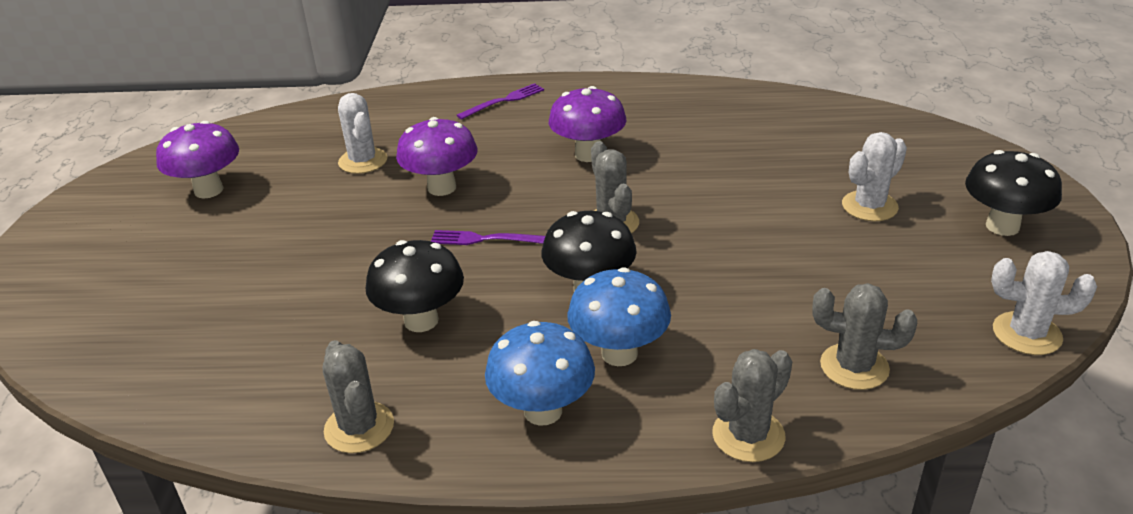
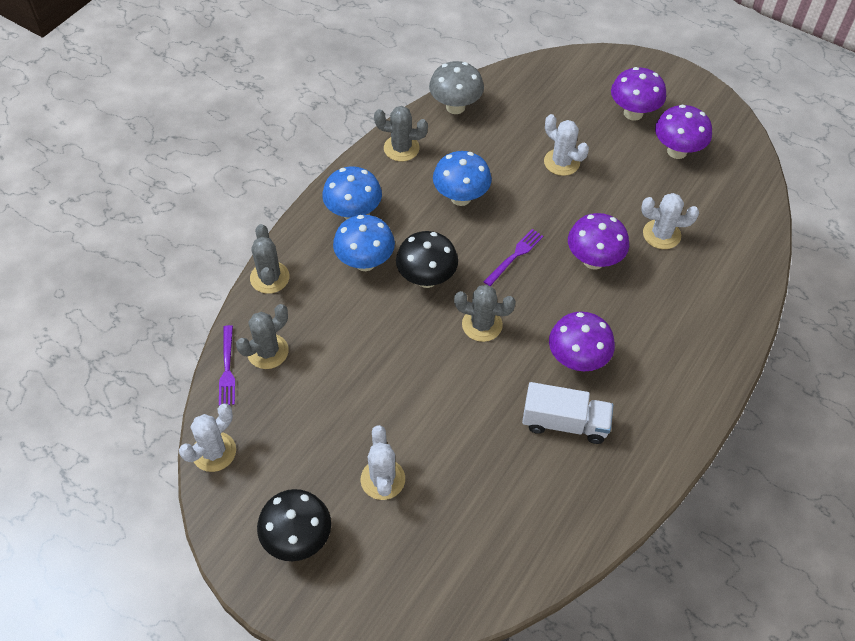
camera: 120 degrees right, 20 degrees up
(146, 241) = (633, 113): none -> purple mushroom
(217, 411) = (455, 107): none -> grey mushroom
(286, 263) = (561, 162): none -> white cactus
(421, 320) = (461, 197): black mushroom -> blue mushroom
(503, 101) = (701, 352): purple fork -> purple fork (227, 368)
(668, 138) = (564, 423): none -> white truck

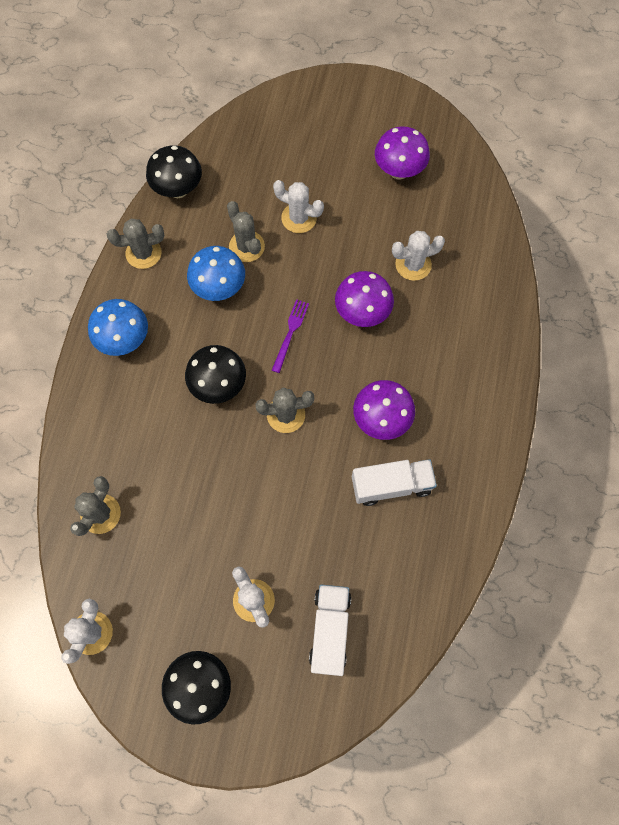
camera: 20 degrees left, 15 degrees up
(227, 368) = (69, 545): purple fork -> none
(269, 278) = (71, 437): grey cactus -> grey cactus (246, 246)
(365, 262) = (155, 388): blue mushroom -> none
(448, 535) = (329, 630): none -> white truck
(455, 107) = (178, 189): grey mushroom -> black mushroom
(633, 113) = (346, 142): purple mushroom -> none

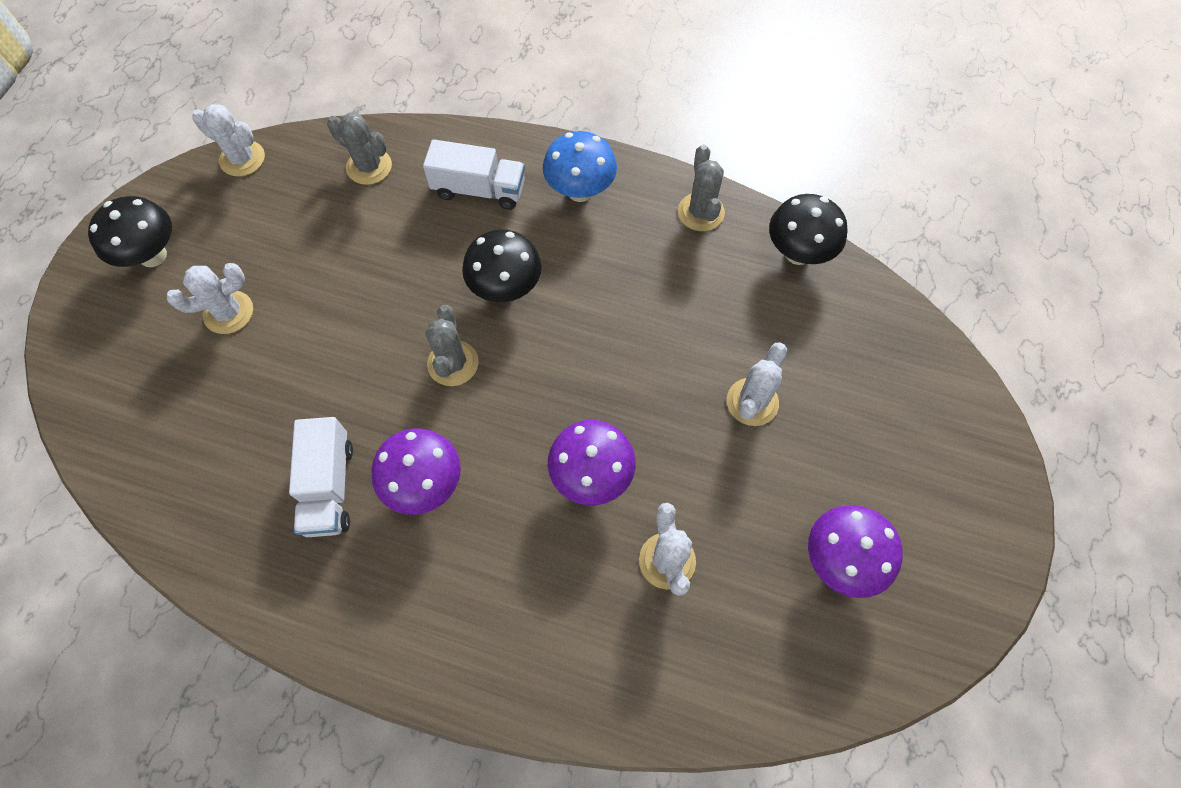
camera: 95 degrees right, 5 degrees down
(219, 288) = (644, 295): blue mushroom -> none
(246, 246) = (706, 331): grey cactus -> none
(290, 333) = (569, 377): purple fork -> none
(329, 630) = (167, 392): white truck -> white truck (479, 189)

